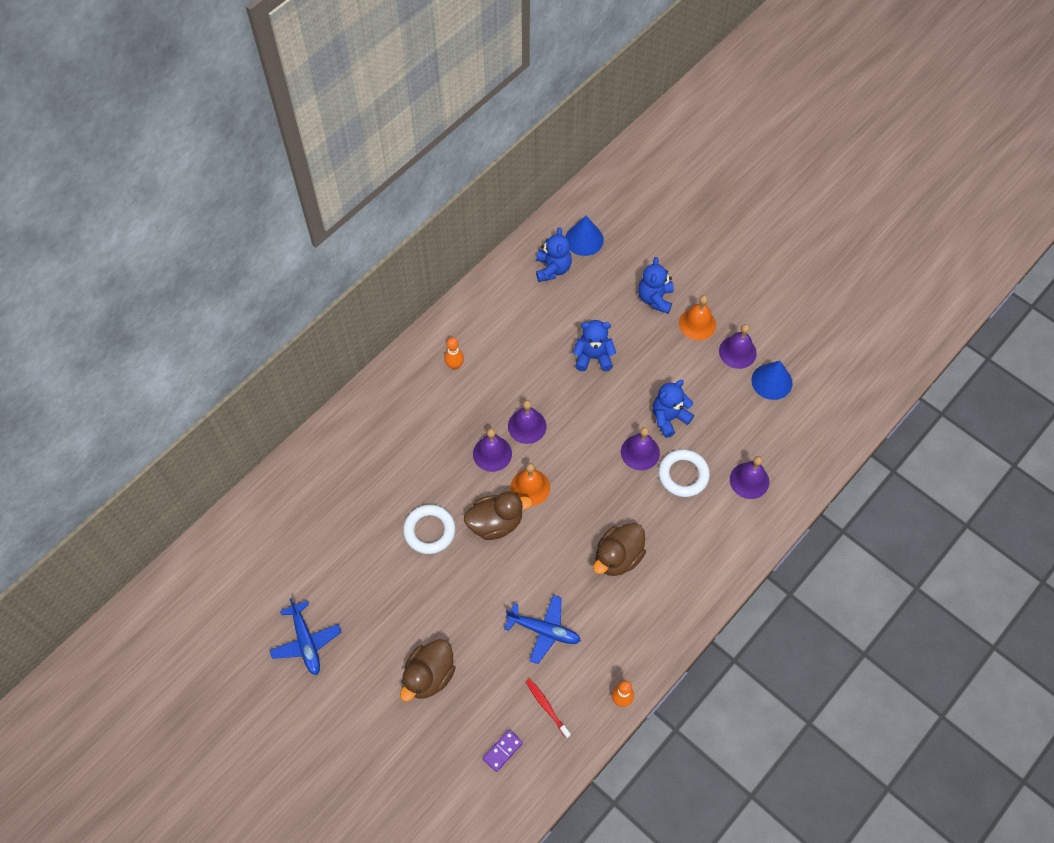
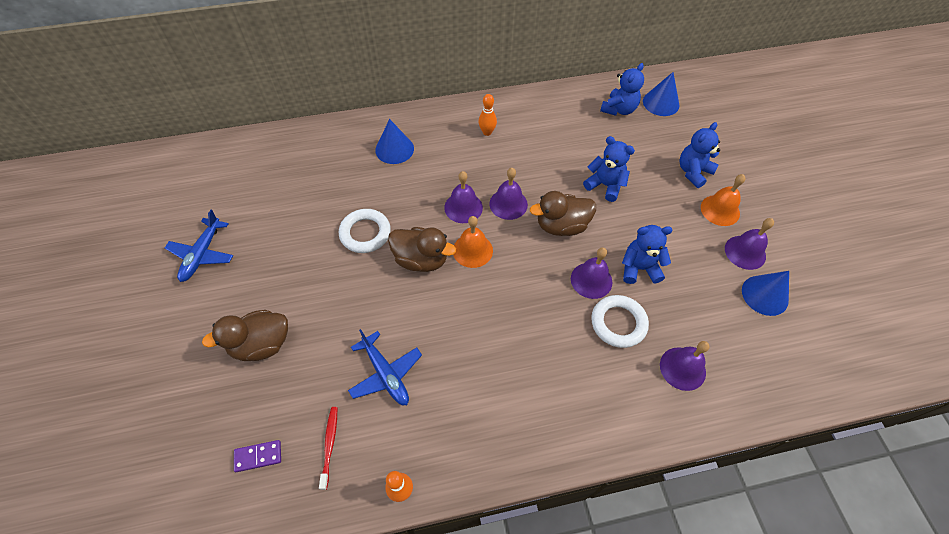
camera: 35 degrees right, 5 degrees down
(385, 435) = (394, 149): none -> blue cone
(618, 557) = (502, 355): brown duck -> brown duck (561, 226)

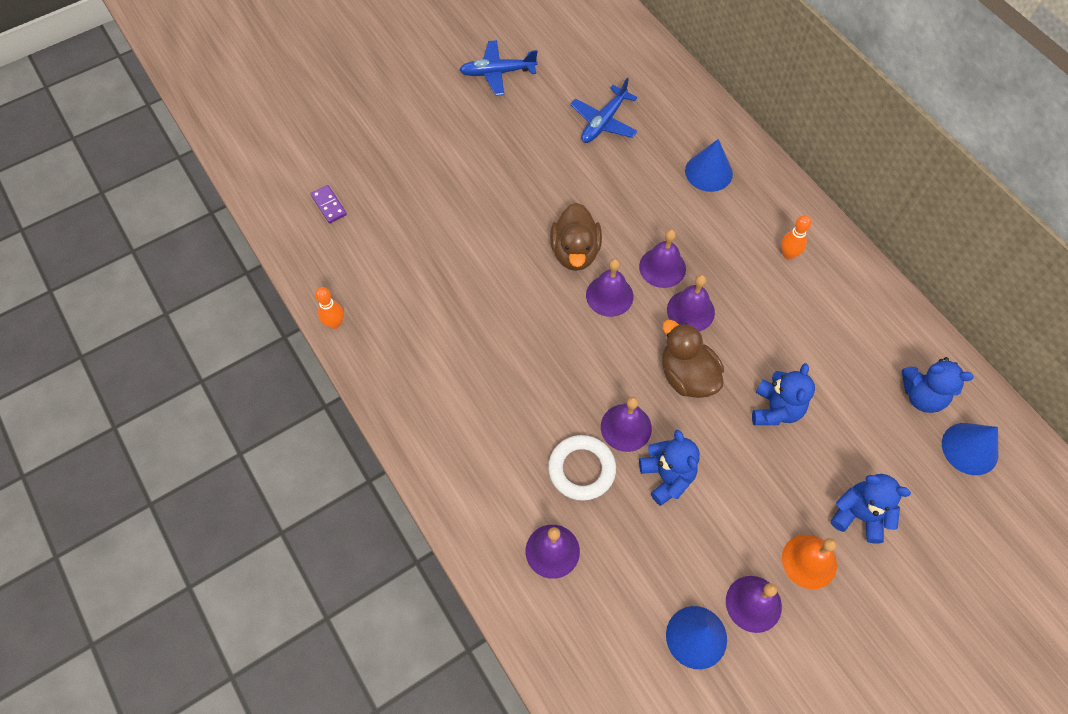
camera: 70 degrees right, 5 degrees up
(261, 344) = (427, 160): brown duck -> none
(329, 445) = (355, 253): red toothbrush -> none
(365, 233) = (583, 190): white ring -> none
(386, 374) = (437, 269): blue plane -> blue plane (604, 122)
(472, 250) = (609, 295): orange bell -> purple bell

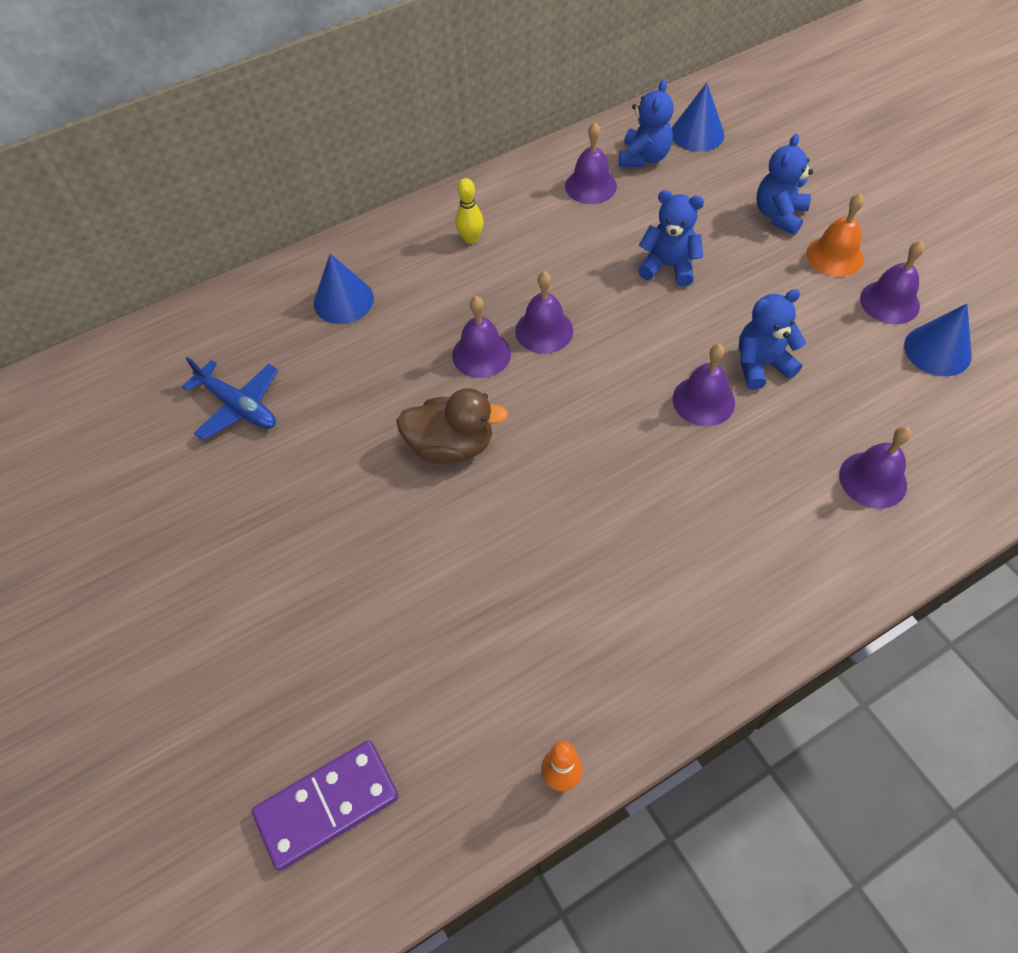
camera: 85 degrees left, 5 degrees down
(329, 205) = (327, 804): purple domino -> purple domino, size x1.85
(497, 73) = (108, 541): blue plane -> none
(581, 469) = (764, 447): white ring -> none
(609, 295) = (520, 410): purple bell -> purple bell (590, 186)
(687, 376) = (631, 339): brown duck -> none
(788, 254) = (471, 239): orange bowling pin -> yellow bowling pin

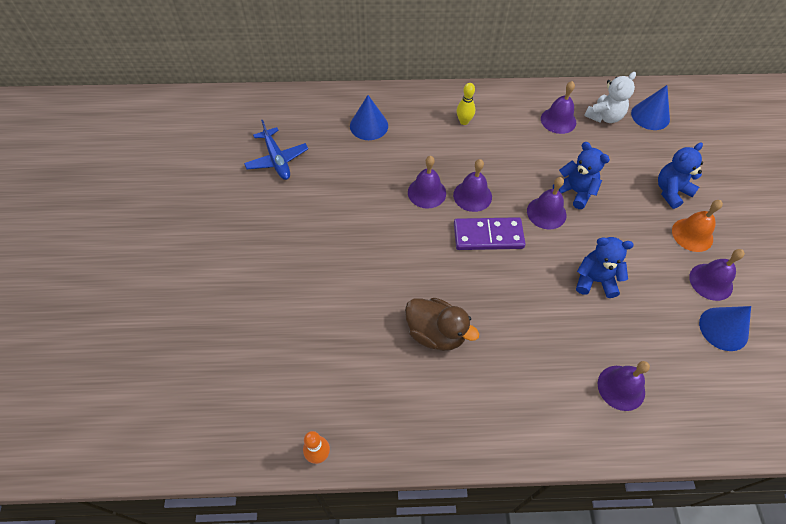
camera: 25 degrees right, 0 degrees up
(327, 804) = (190, 397): purple domino -> purple domino (488, 235)
(451, 446) = (376, 237): brown duck -> brown duck (436, 333)
(643, 157) = (604, 116): blue teddy bear -> white teddy bear
(703, 400) = (543, 284): purple bell -> purple bell (546, 213)

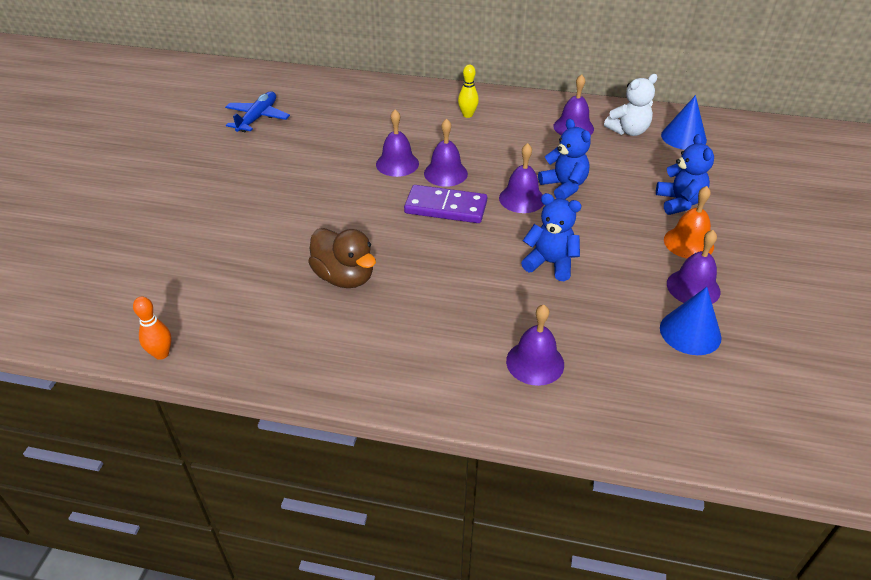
camera: 15 degrees right, 15 degrees down
(277, 159) = (257, 118): blue plane -> blue plane turned 150 degrees counterclockwise
(369, 125) = (365, 105): blue cone -> none
(671, 191) = (679, 202): blue teddy bear -> blue teddy bear turned 105 degrees clockwise

